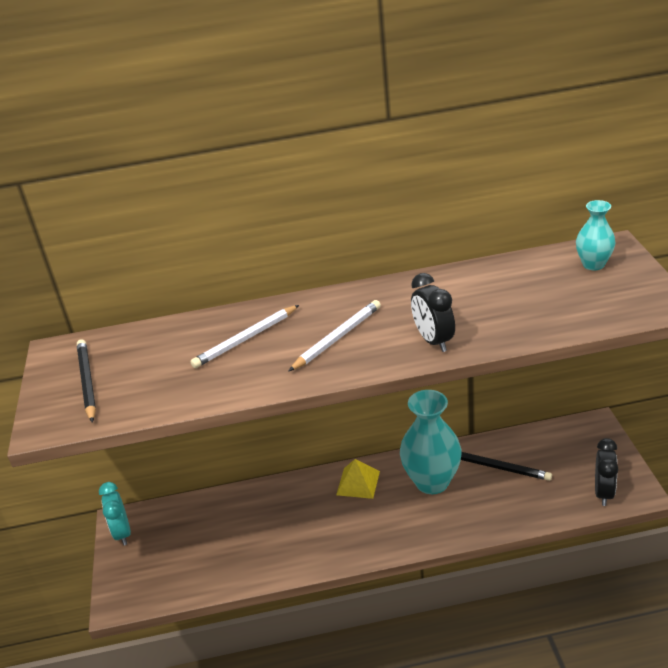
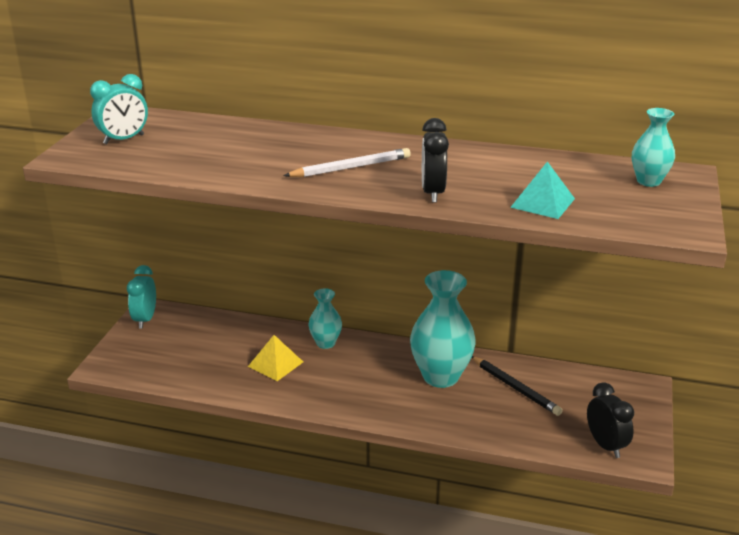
camera: 20 degrees right, 5 degrees down
(87, 382) = (124, 139): black pencil -> turquoise clock
(245, 339) = (273, 147): white pencil -> none
(311, 489) = (325, 343): none -> turquoise vase
(358, 483) = (371, 353): yellow pyramid -> yellow pyramid (275, 364)
(532, 318) = (542, 203): none -> turquoise pyramid
(603, 492) = (605, 445): black clock -> black clock turned 60 degrees counterclockwise

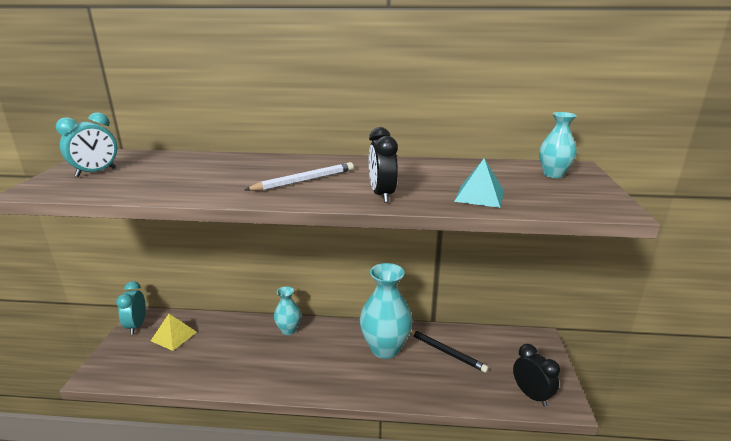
camera: 10 degrees left, 5 degrees down
(275, 364) = (248, 353): yellow pyramid -> yellow pyramid (173, 336)

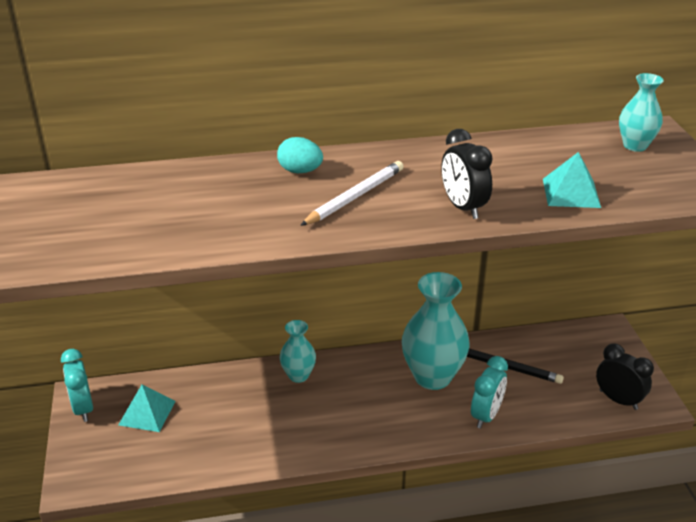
camera: 15 degrees left, 10 degrees up
(96, 172) = (66, 221): turquoise clock -> turquoise clock (486, 415)
(173, 336) = (147, 413): yellow pyramid -> turquoise pyramid
(279, 164) = (300, 171): none -> turquoise egg

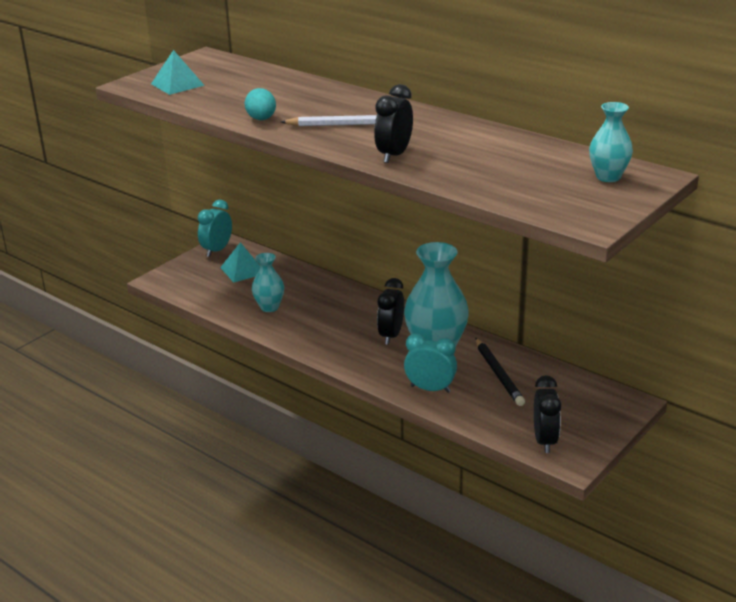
camera: 50 degrees right, 5 degrees down
(298, 375) = (354, 300): turquoise vase -> turquoise vase (269, 307)
(300, 171) = (348, 101): turquoise egg -> turquoise egg (261, 119)
(381, 388) = (391, 335): none -> black clock
(486, 415) = (430, 389): turquoise clock -> turquoise clock turned 150 degrees counterclockwise
(571, 193) = (483, 178): turquoise pyramid -> turquoise pyramid (177, 84)

